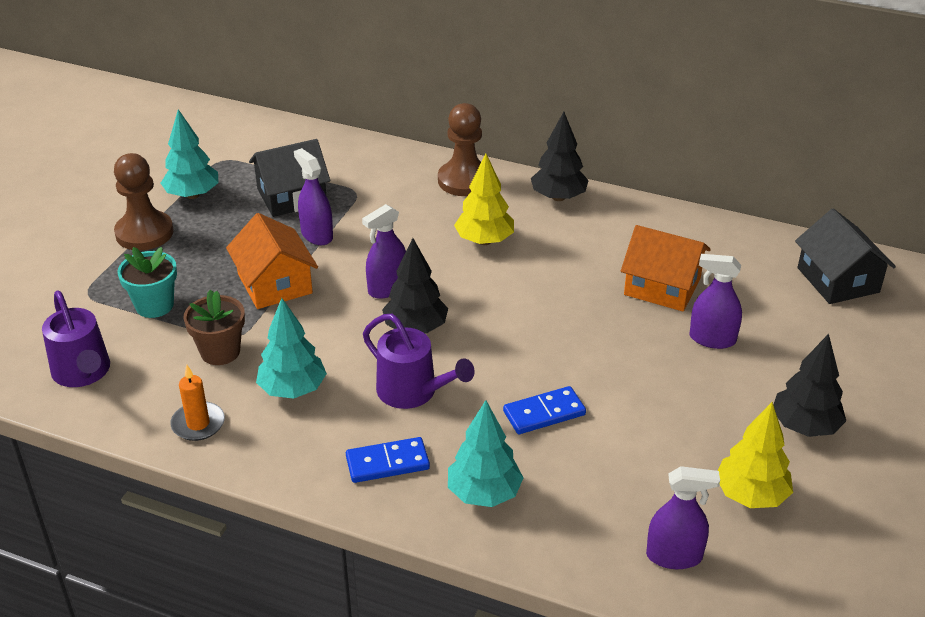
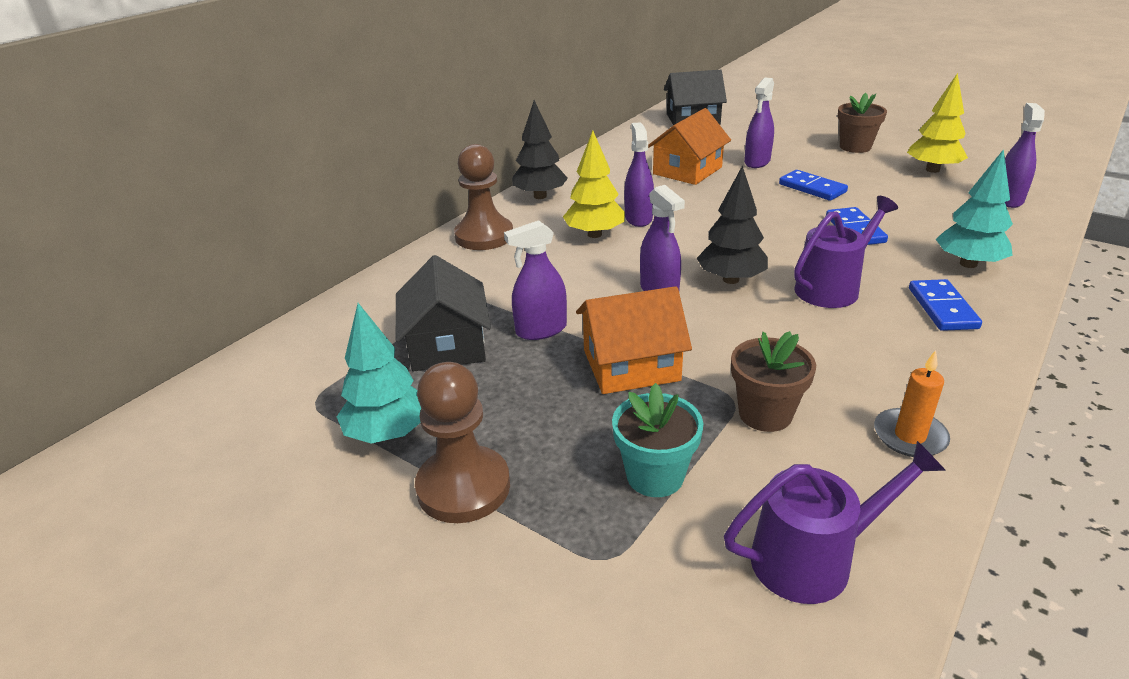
camera: 75 degrees left, 5 degrees down
(293, 390) = (836, 360): turquoise tree -> none
(527, 263) = (638, 218): none -> purple spray bottle
(647, 384) = (812, 188): none -> blue domino
(805, 426) = (855, 147): black tree -> brown flower pot

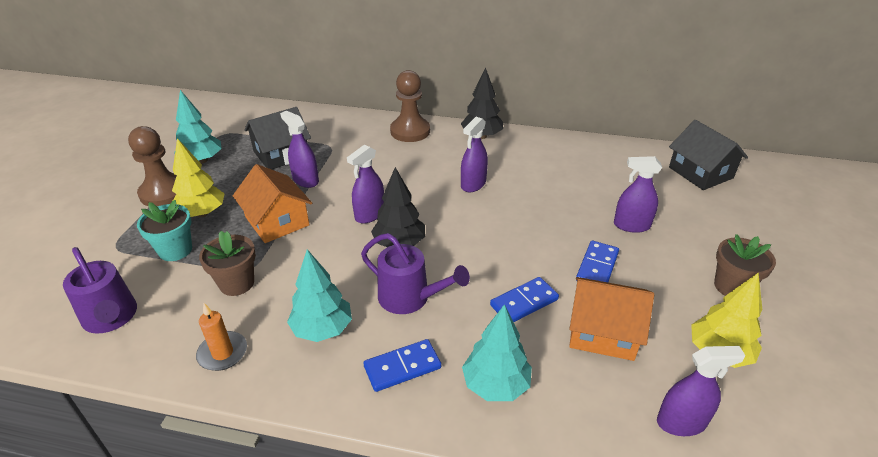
camera: 65 degrees right, 5 degrees up
(595, 234) = (436, 171): yellow tree -> yellow tree (202, 213)
(638, 218) = (473, 184): purple spray bottle -> purple spray bottle turned 150 degrees clockwise
(687, 171) = (579, 190): orange house -> orange house (603, 332)
(875, 351) = (322, 329): none -> turquoise tree

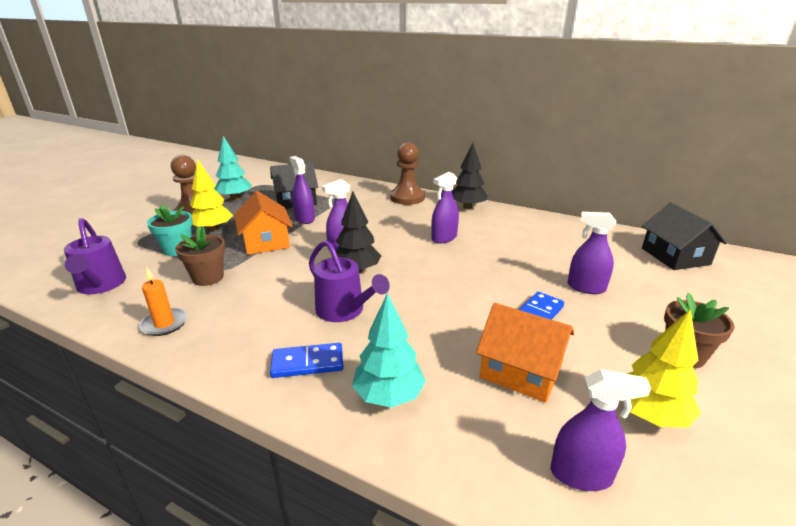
camera: 15 degrees right, 10 degrees down
(322, 329) = (255, 321): turquoise tree -> none
(524, 302) = (450, 332): blue domino -> none

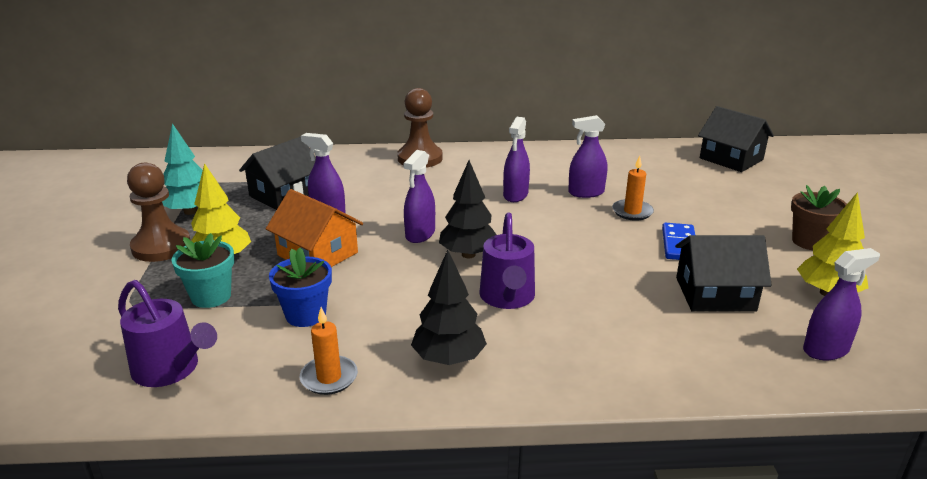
camera: 30 degrees left, 0 degrees up
(208, 277) = (306, 315): brown flower pot -> blue flower pot
(307, 363) = (536, 355): blue domino -> none
(344, 310) = (507, 297): purple watering can -> purple watering can turned 75 degrees clockwise
(389, 395) = (639, 353): turquoise tree -> none
(467, 207) = (499, 154): black tree -> black tree (448, 359)
(521, 370) = (715, 294): orange house -> black house
(525, 275) = (632, 212): none -> orange candle
(586, 287) = (692, 208): purple spray bottle -> purple spray bottle (586, 192)

